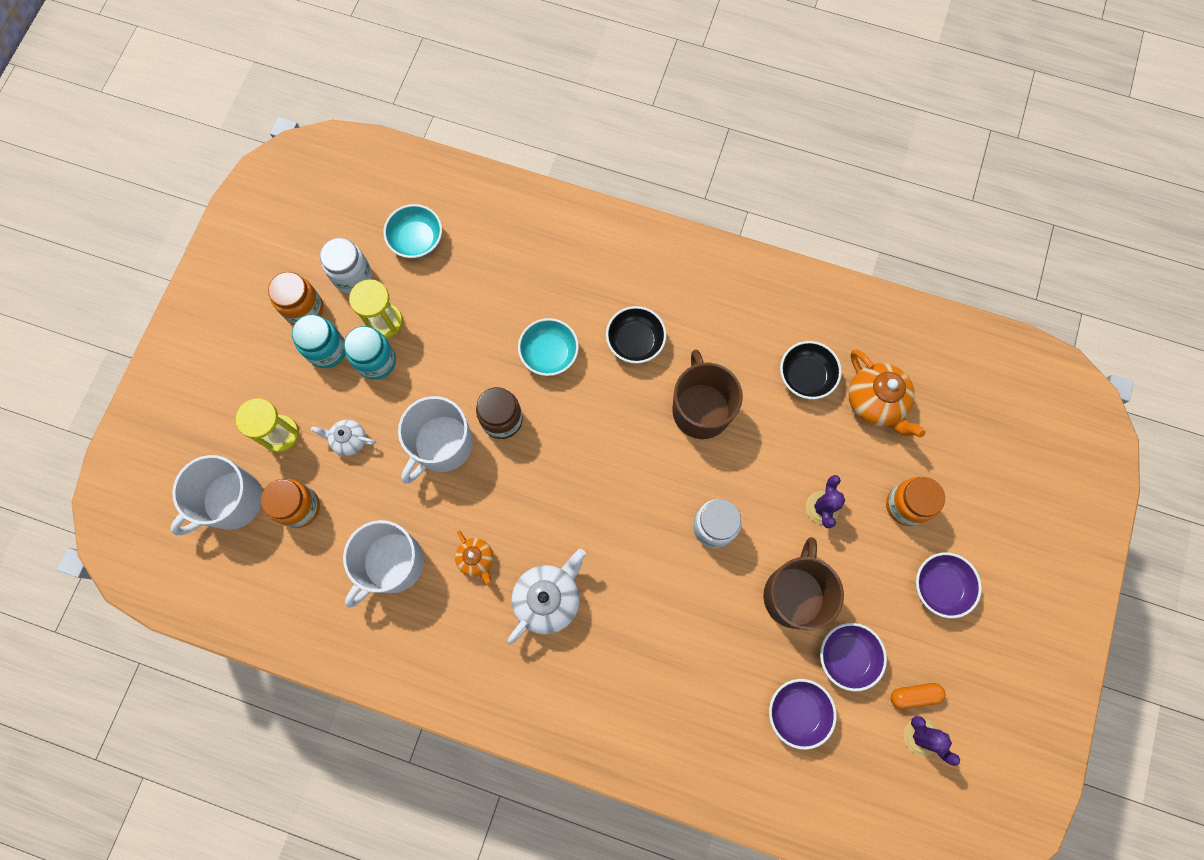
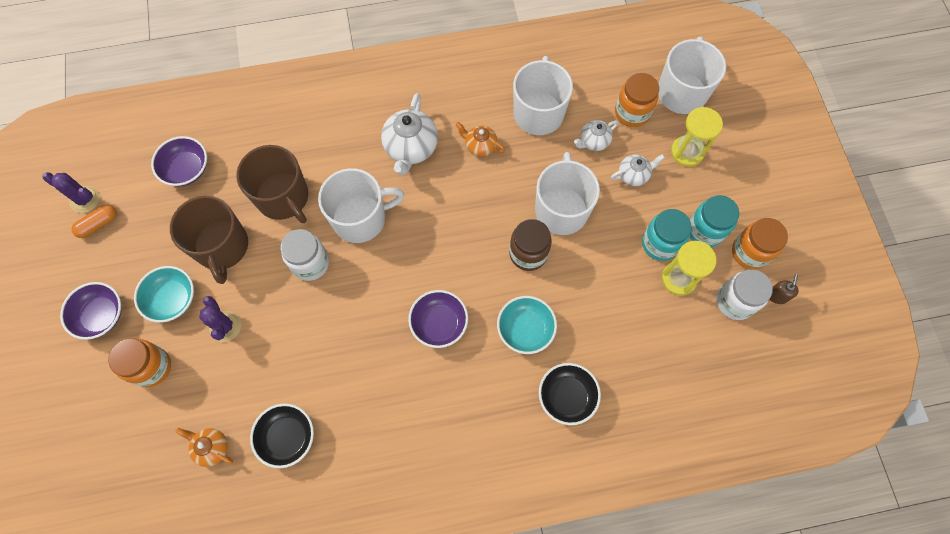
camera: 150 degrees right, 5 degrees down
(313, 261) = (777, 296): none -> brown soap dispenser
(361, 498) = (593, 141): none -> white teapot
(417, 240) = (708, 366): turquoise bowl -> turquoise bowl (172, 299)
(635, 341) = (458, 382): black bowl -> black bowl (567, 396)
(641, 547) = (360, 218): none -> white mug
(701, 409) = (368, 353): brown mug -> brown mug (283, 197)
(847, 656) = (162, 225): purple bowl -> purple bowl (439, 323)
(875, 402) = (212, 447): orange teapot -> orange teapot, size x0.57

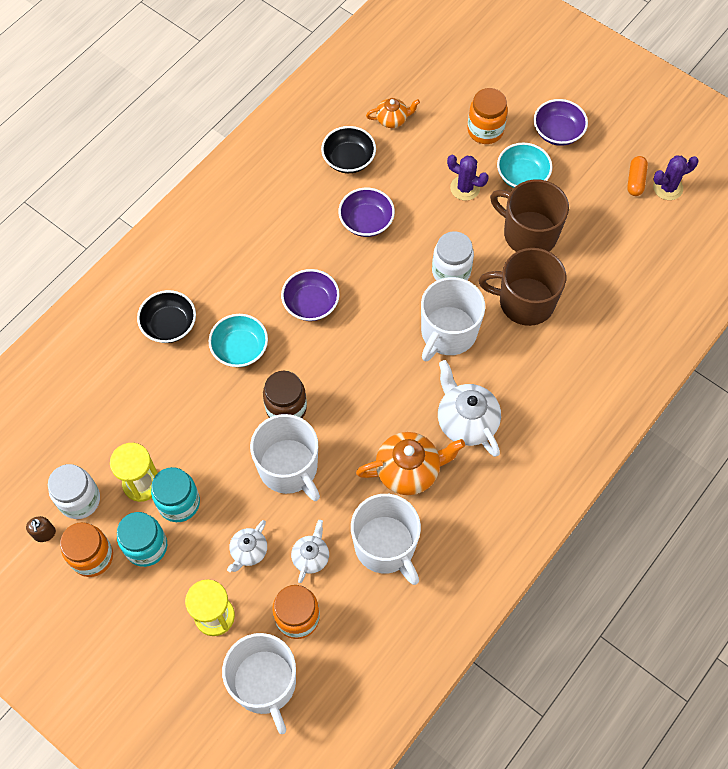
camera: 140 degrees right, 5 degrees down
(186, 169) = (623, 264): purple bowl -> purple bowl (366, 221)
(480, 146) = (409, 470): orange teapot -> orange teapot, size x1.74

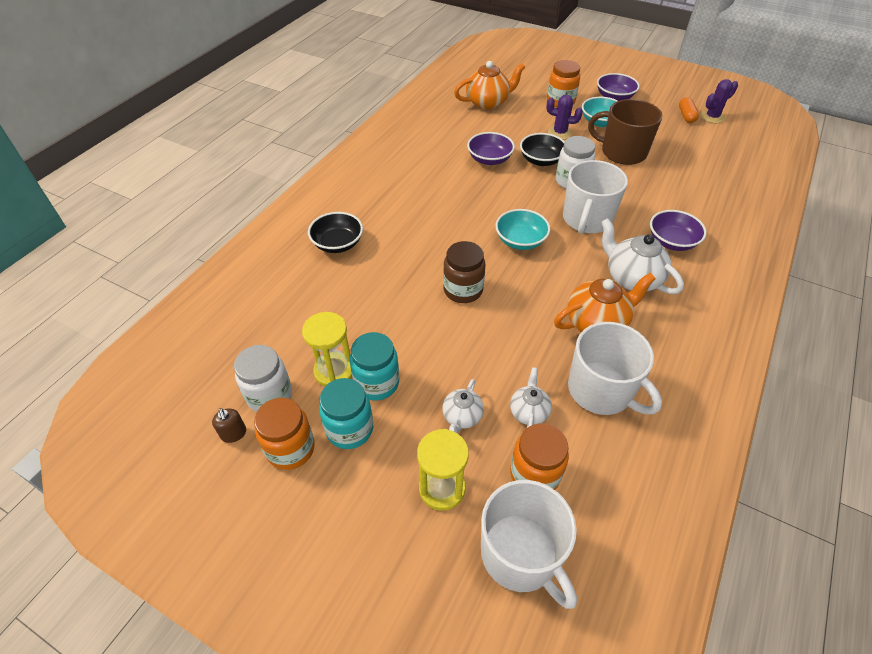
camera: 10 degrees left, 15 degrees down
(240, 349) = (407, 252): turquoise bowl -> turquoise bowl (520, 240)
(289, 468) = (480, 337): white mug -> none
(311, 304) = (461, 214): purple bowl -> purple bowl (672, 241)
(348, 159) = (462, 126): black bowl -> black bowl (541, 160)
(392, 119) = (488, 103): orange teapot -> orange teapot, size x1.74
(525, 302) = (641, 192): brown mug -> none

